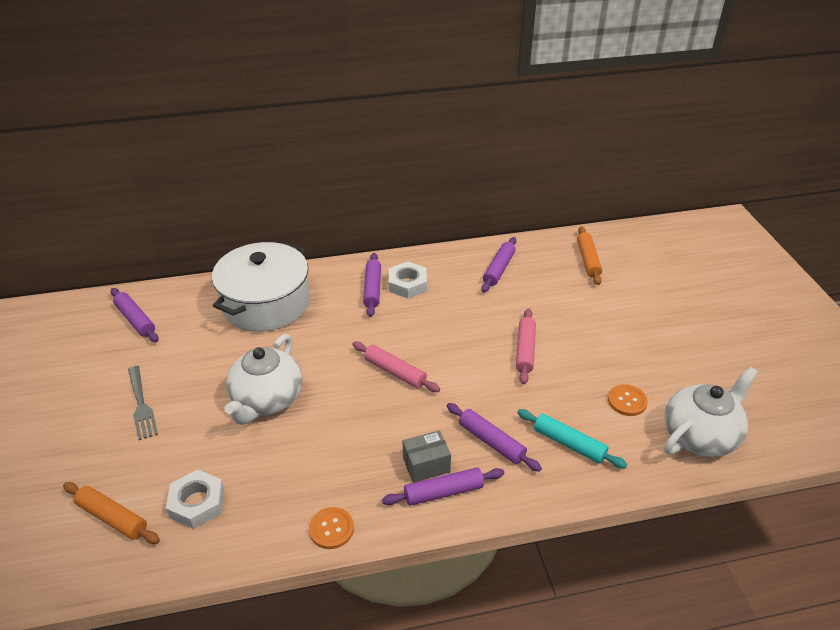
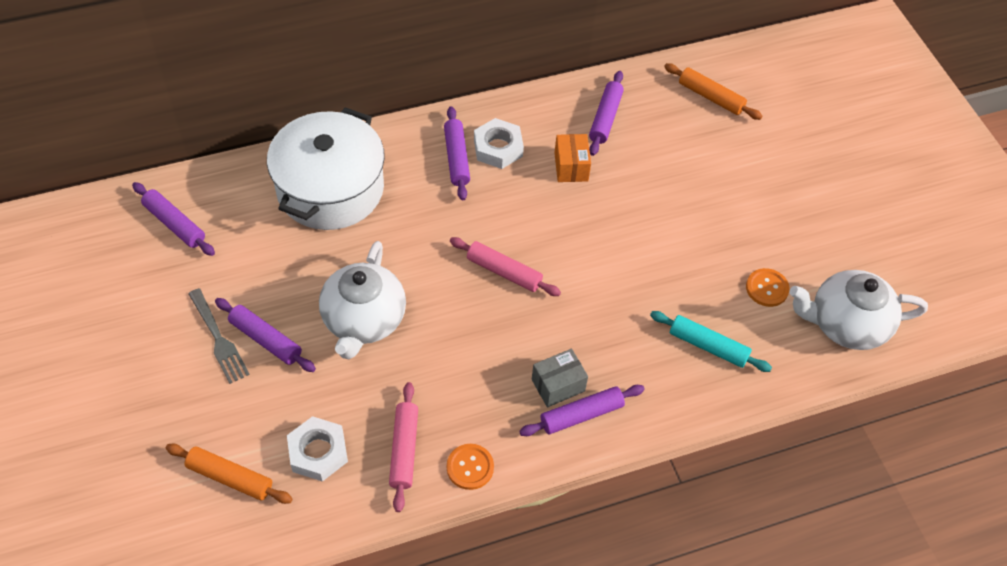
camera: 10 degrees left, 15 degrees up
(465, 300) = (571, 167): none -> orange box
(491, 441) = (624, 351): purple rolling pin -> purple rolling pin (266, 339)
(525, 350) = (648, 231): pink rolling pin -> pink rolling pin (404, 450)
(588, 260) = (710, 97): orange rolling pin -> orange rolling pin turned 45 degrees counterclockwise
(700, 435) = (846, 324): white teapot -> white teapot turned 135 degrees counterclockwise

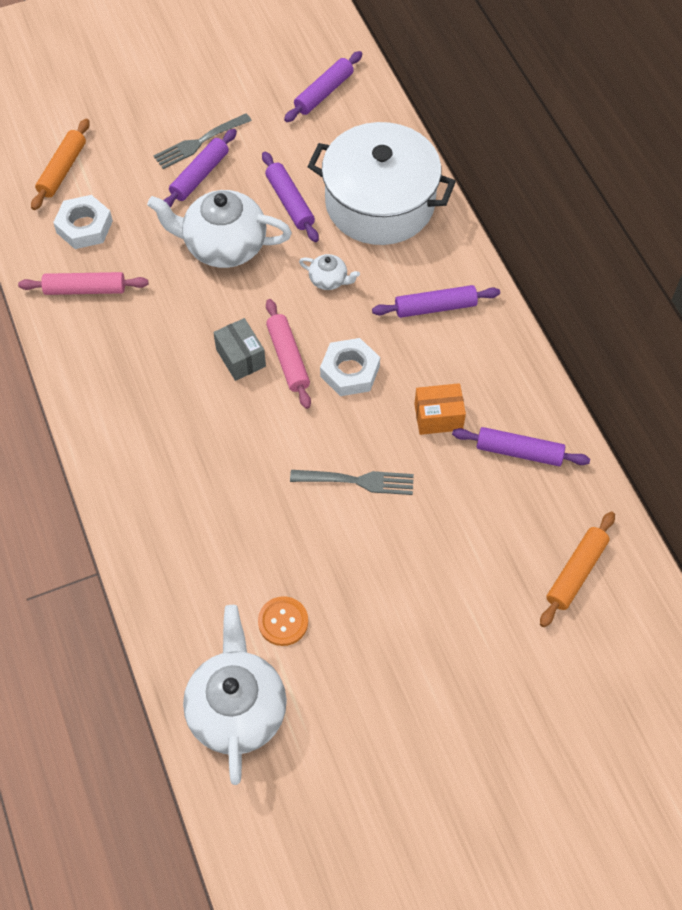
camera: 90 degrees right, 5 degrees up
(417, 235) = (329, 280): none -> white teapot
(470, 467) = (65, 341): orange button -> none
(498, 148) = (455, 345): white nut -> white nut (350, 371)
(504, 272) = (288, 358): pink rolling pin -> pink rolling pin turned 45 degrees counterclockwise
(558, 385) = (153, 411): grey box -> grey box (240, 358)
(581, 414) = (119, 432): purple rolling pin -> purple rolling pin (290, 202)
(633, 227) = (357, 481): none -> grey fork
(708, 346) = (203, 554): turquoise rolling pin -> none

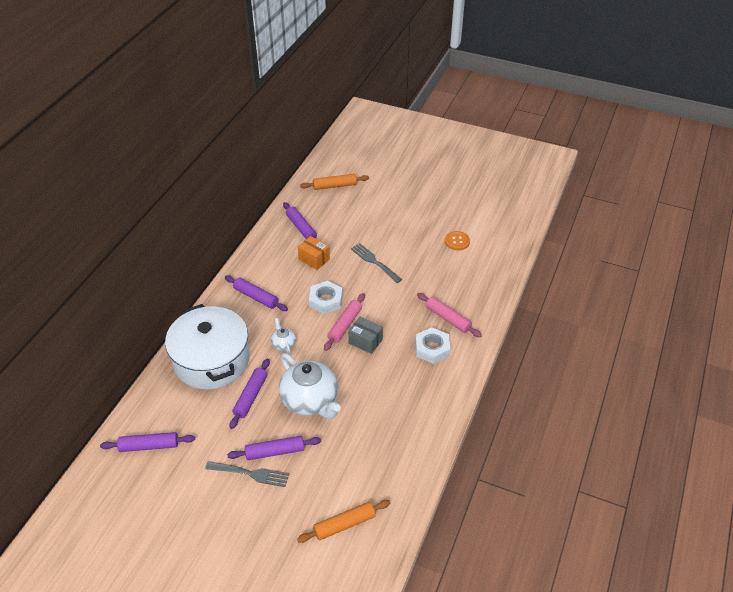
camera: 135 degrees left, 15 degrees down
(84, 227) = (369, 473): white nut -> white nut (432, 348)
(85, 289) = (404, 434): pink rolling pin -> pink rolling pin (448, 319)
(237, 709) = (502, 230): white teapot -> none
(240, 358) = (365, 341): grey box -> grey box turned 75 degrees counterclockwise

